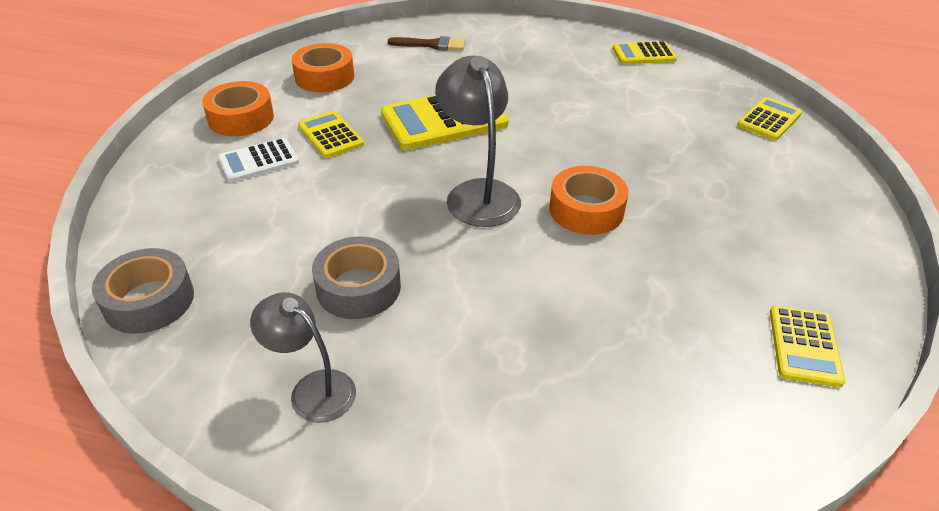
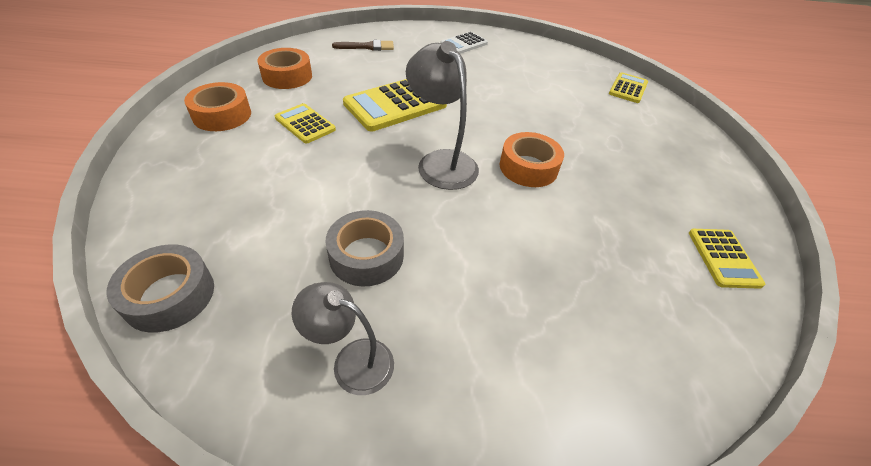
camera: 15 degrees left, 5 degrees up
(258, 161) = (247, 151): white calculator -> white calculator (464, 44)
(643, 54) = (525, 46): yellow calculator -> none

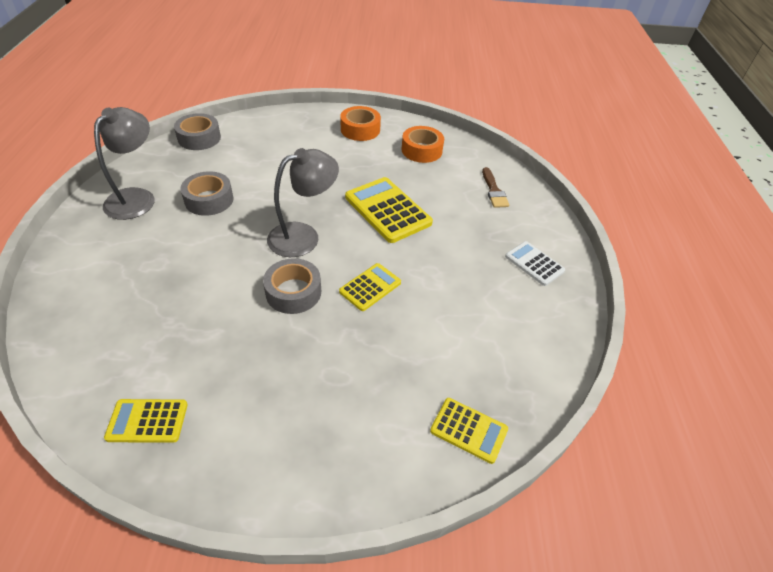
camera: 90 degrees right, 0 degrees up
(305, 124) = (352, 165): yellow calculator -> yellow calculator (370, 287)
(352, 361) = (137, 197): grey lamp -> grey lamp, size x1.53
(528, 167) = (293, 292): orange tape -> grey tape

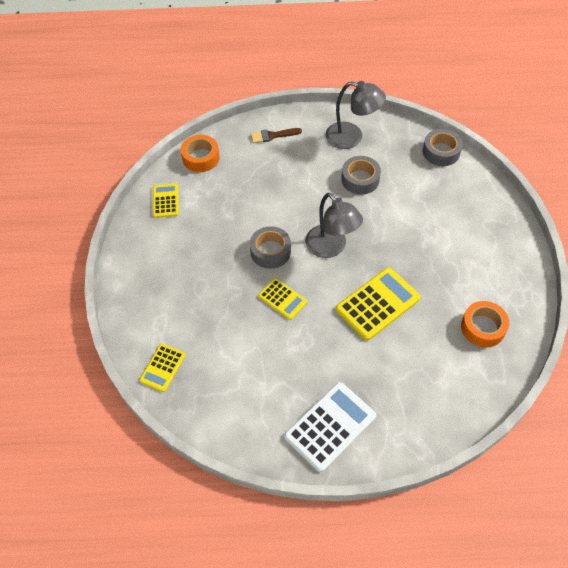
camera: 90 degrees right, 10 degrees up
(360, 129) = (501, 269): orange tape -> orange tape (201, 158)
(494, 191) = (432, 396): brown brush -> brown brush (272, 135)
(534, 263) = (330, 426): white calculator -> white calculator, size x1.72

